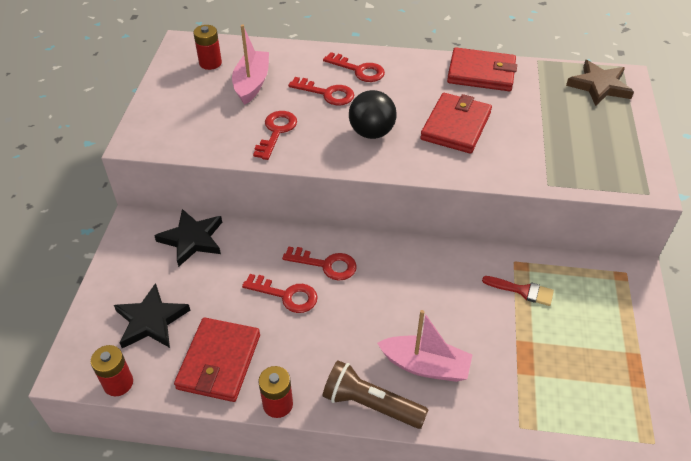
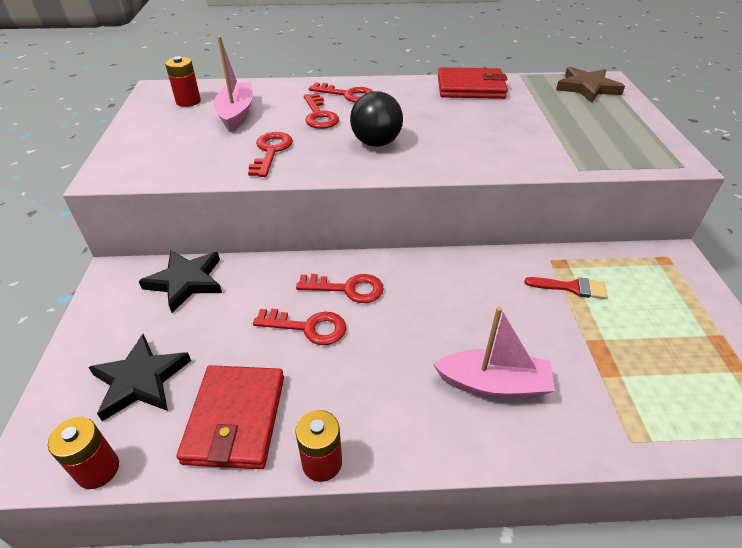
camera: 10 degrees left, 5 degrees down
(327, 93) = (319, 115): red key -> red key turned 60 degrees clockwise
(371, 404) = (442, 443): brown flashlight -> none
(456, 126) = (462, 130): red wallet -> none

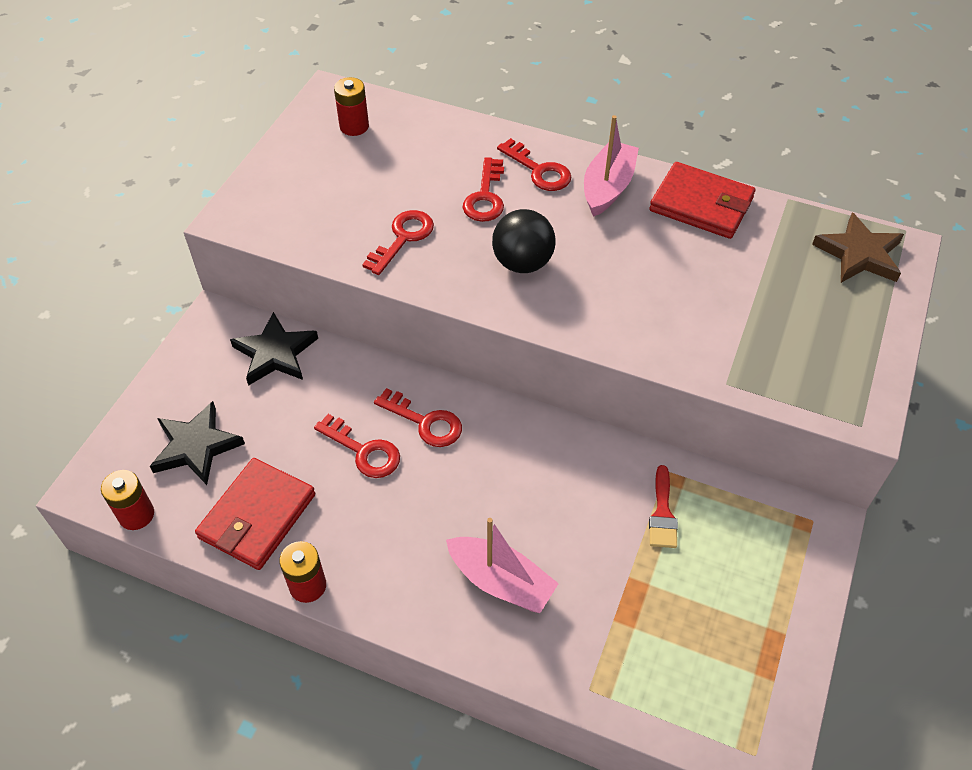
camera: 25 degrees right, 10 degrees up
(236, 114) = (396, 165): pink boat -> pink boat (608, 187)
(571, 287) = (662, 513): red brush -> red brush turned 60 degrees clockwise

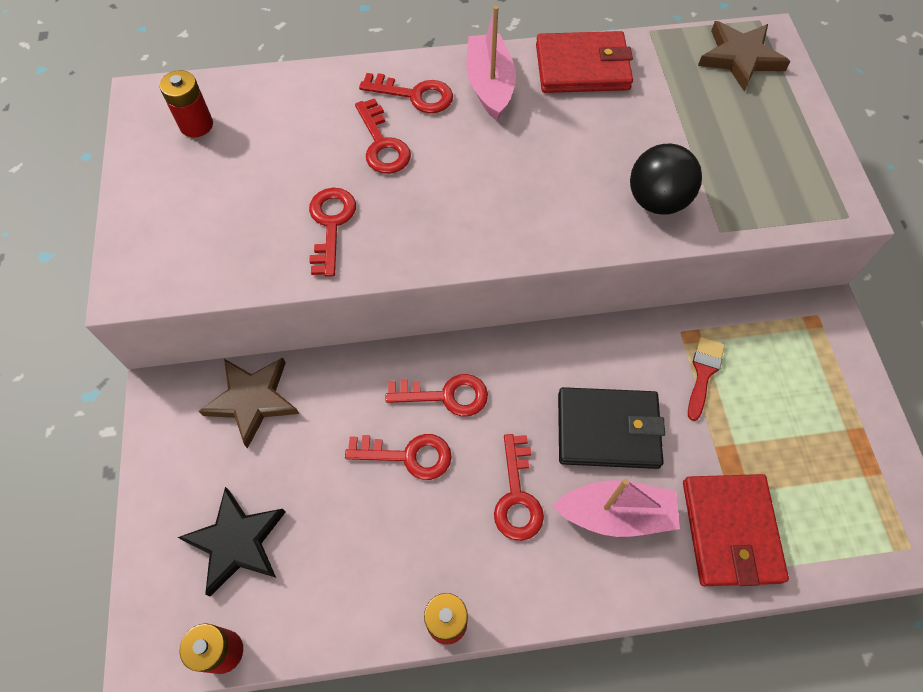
camera: 30 degrees left, 10 degrees up
(257, 516) = (350, 581): red wallet -> red wallet (730, 531)
(275, 353) = (252, 400): black star -> brown star
(429, 525) = (517, 496): none -> red key
(522, 263) = (464, 197): black ball -> black ball (657, 200)
(542, 515) = (608, 430): none -> black wallet
(662, 513) = (703, 373): red brush -> red brush turned 135 degrees counterclockwise

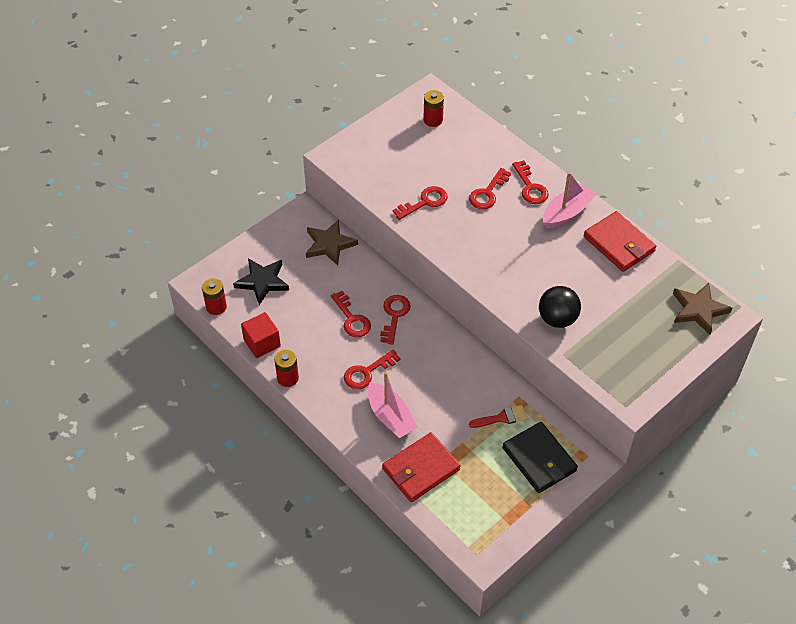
camera: 55 degrees right, 10 degrees down
(351, 621) = (262, 343): none -> red cube
(445, 395) = (394, 316): red key -> red key turned 135 degrees counterclockwise
(608, 430) = (432, 392): black wallet -> black wallet (539, 459)

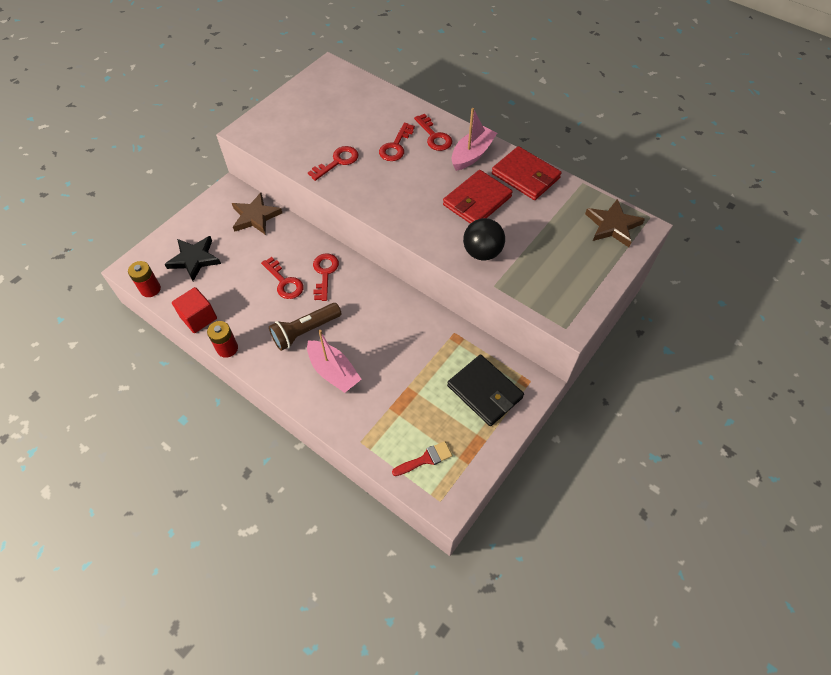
camera: 10 degrees left, 5 degrees up
(367, 372) = (305, 331): red key -> brown flashlight
(420, 469) = (370, 420): red wallet -> red wallet (477, 201)
(433, 120) = (335, 90): red battery -> none
(501, 418) = (441, 356): red brush -> red brush (426, 459)

